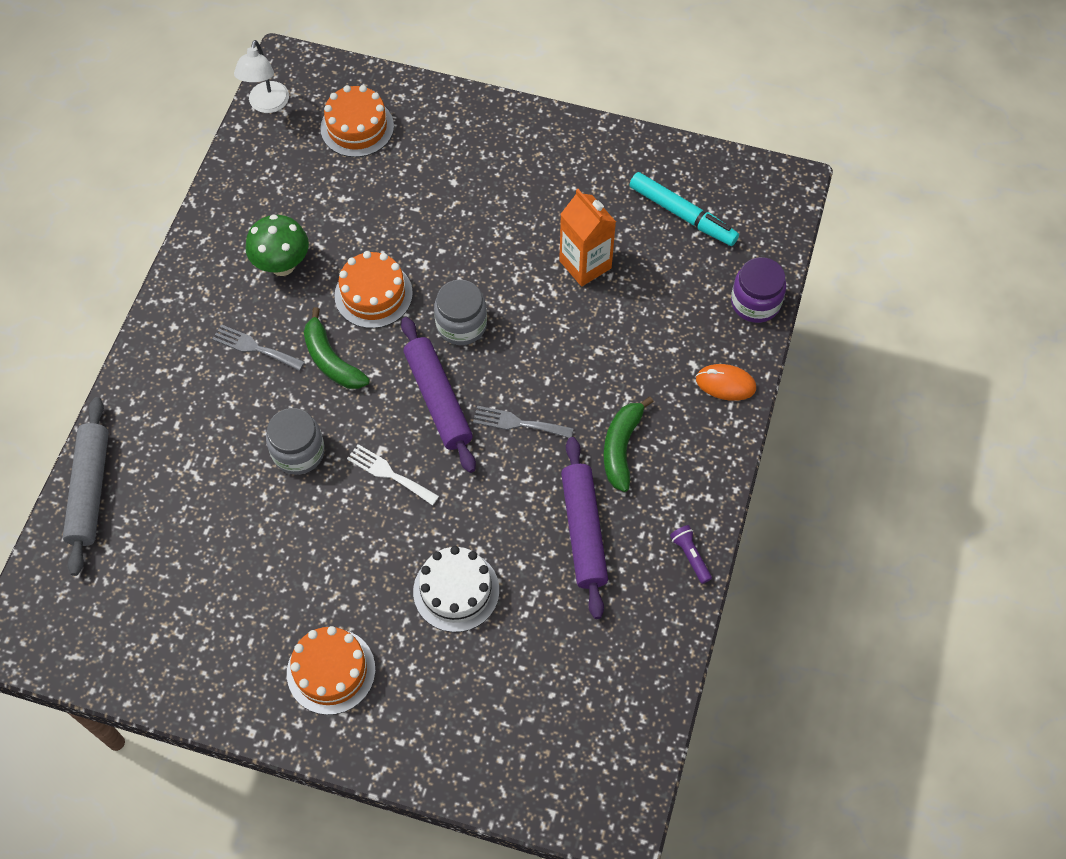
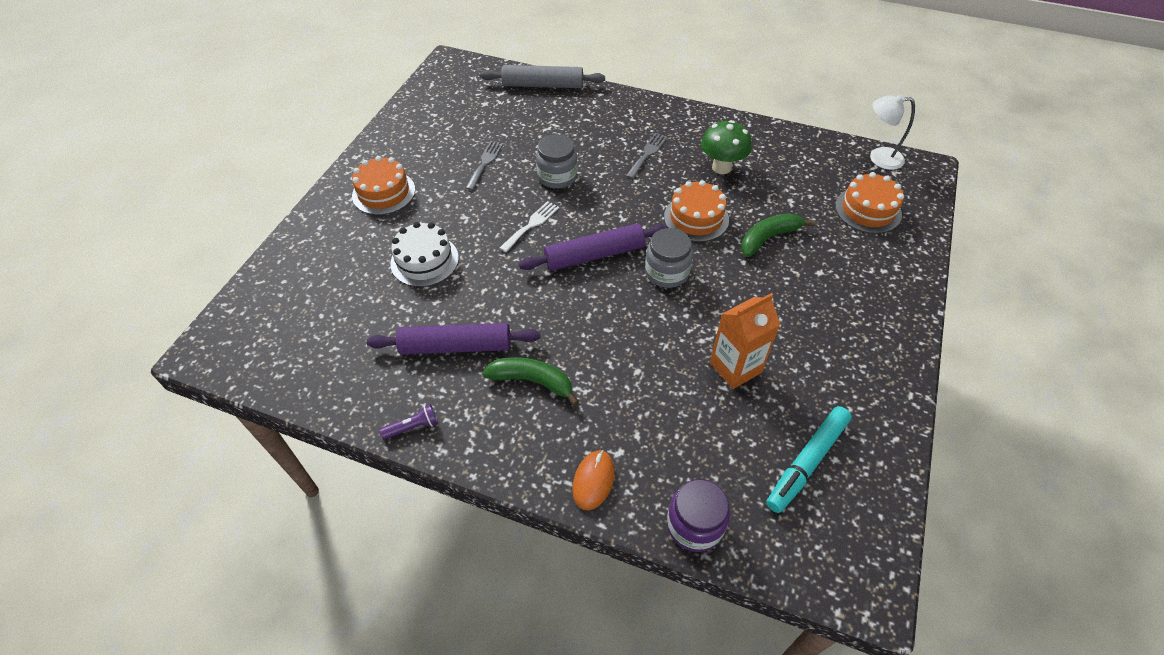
camera: 95 degrees right, 10 degrees down
(331, 360) = (634, 194): green banana -> green banana (768, 238)
(518, 423) = (567, 306): grey fork -> grey fork (485, 163)

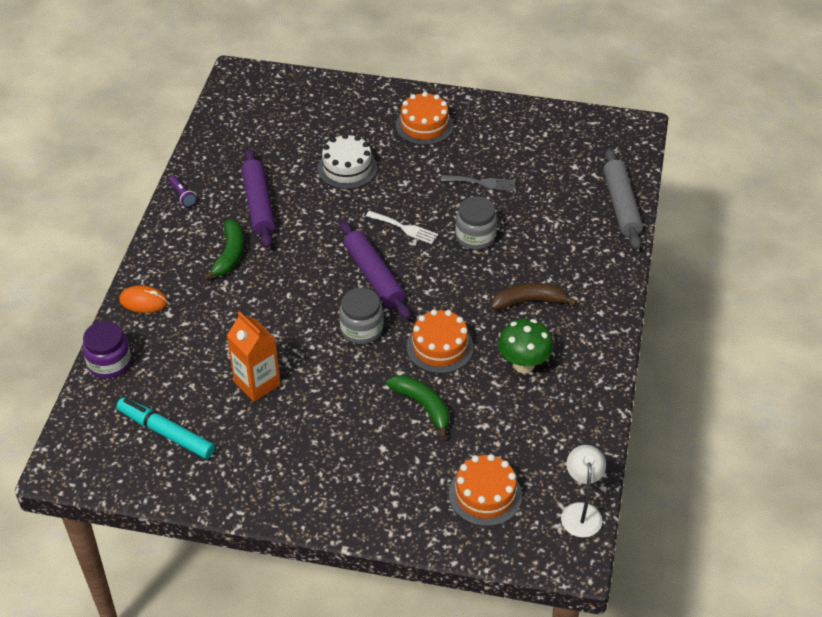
camera: 80 degrees right, 5 degrees down
(647, 154) = (529, 301): grey fork -> brown banana

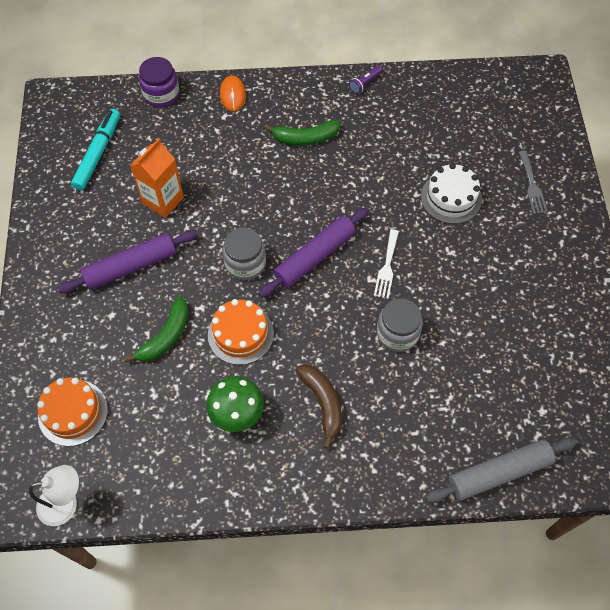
camera: 75 degrees right, 15 degrees up
(258, 204) = (375, 141): purple rolling pin -> purple rolling pin (130, 266)
(424, 125) = (542, 249): orange cake -> none
(482, 183) = (478, 322): grey fork -> grey fork (532, 185)

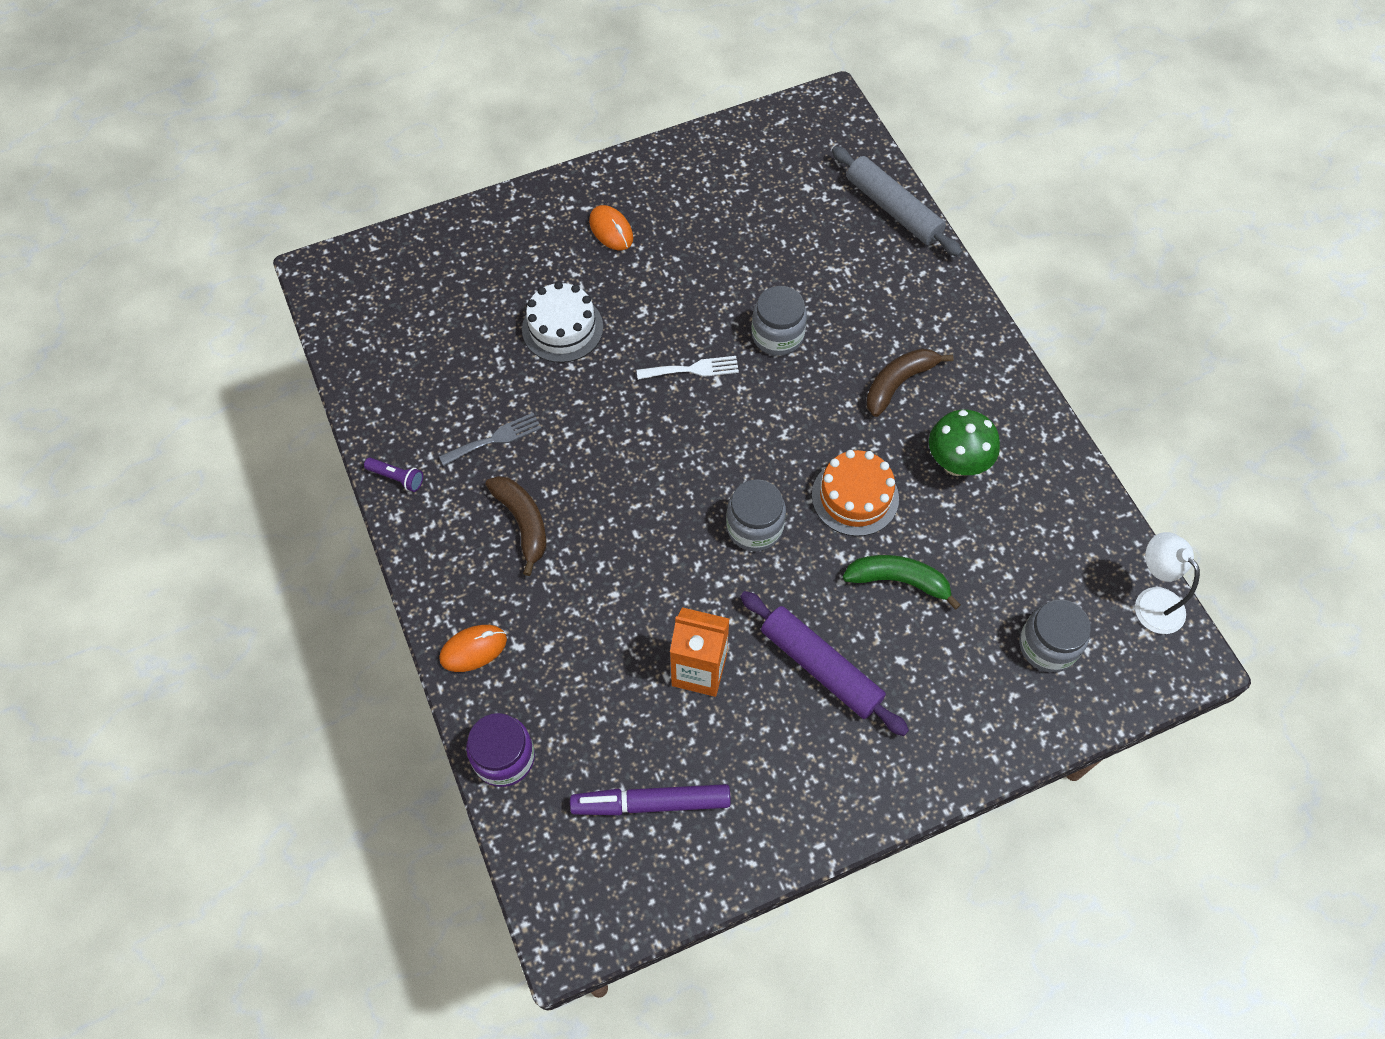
camera: 110 degrees left, 0 degrees up
(73, 412) = (1048, 645): orange cake -> grey jar
(98, 153) = (651, 803): turquoise marker -> purple marker
(305, 138) = (523, 523): green banana -> brown banana
(315, 257) = (711, 451): purple rolling pin -> none
(532, 185) = (512, 250): grey fork -> grey fork (495, 439)
(534, 253) = (611, 230): none -> orange mouse

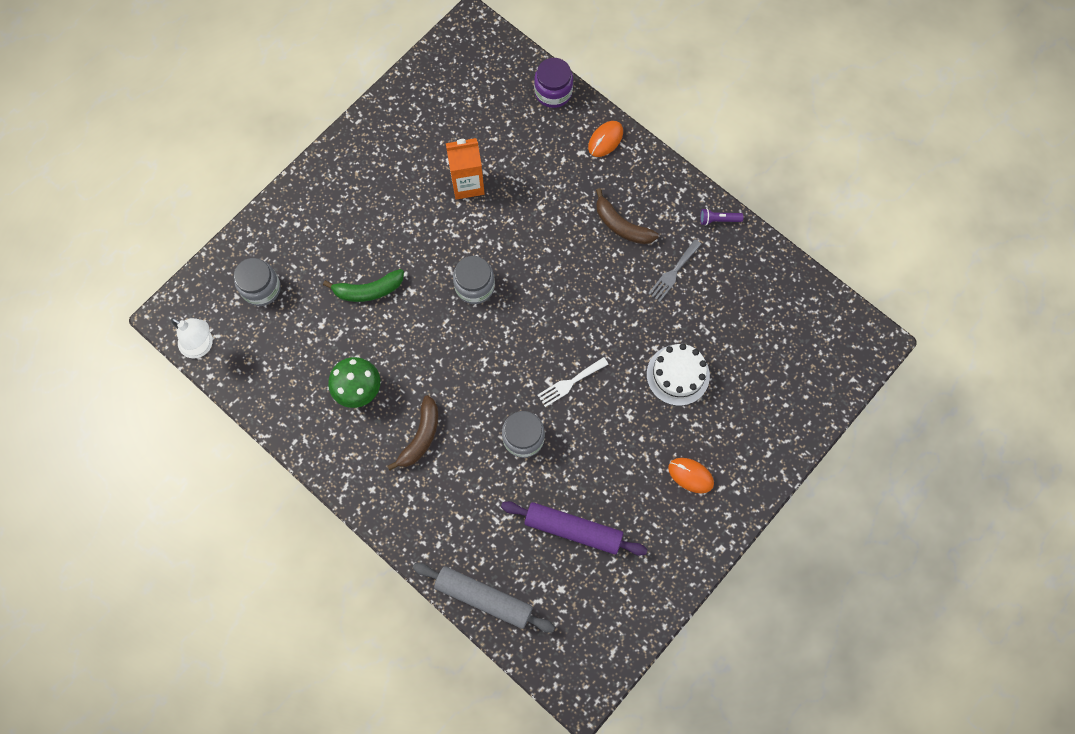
camera: 155 degrees right, 10 degrees up
(651, 803) = (460, 103): purple marker -> none
(820, 667) = (396, 216): purple rolling pin -> purple rolling pin (573, 529)
(855, 497) = (418, 336): orange cake -> none

